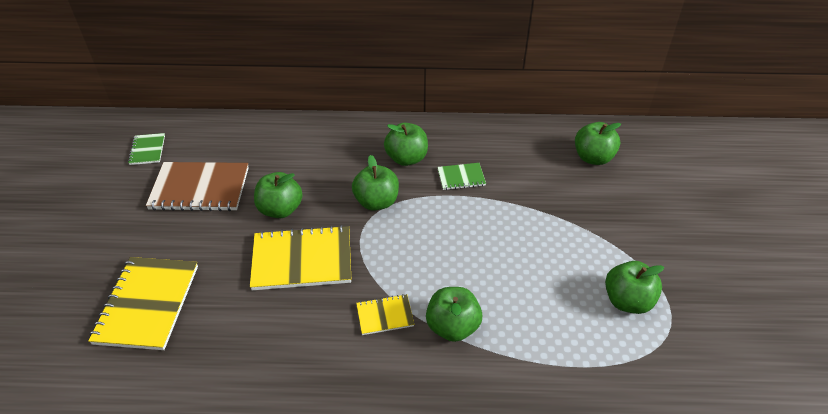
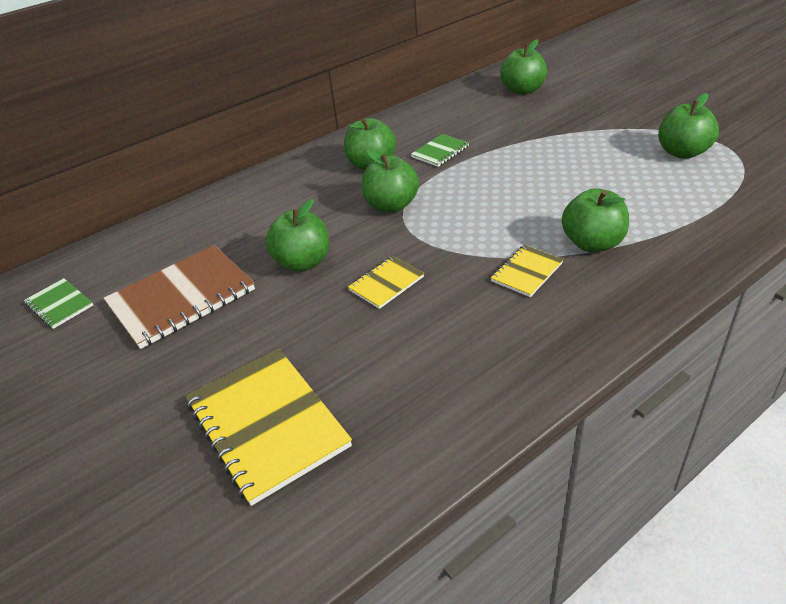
camera: 35 degrees left, 5 degrees down
(302, 260) = (386, 283): yellow notebook -> yellow notebook, size x0.50

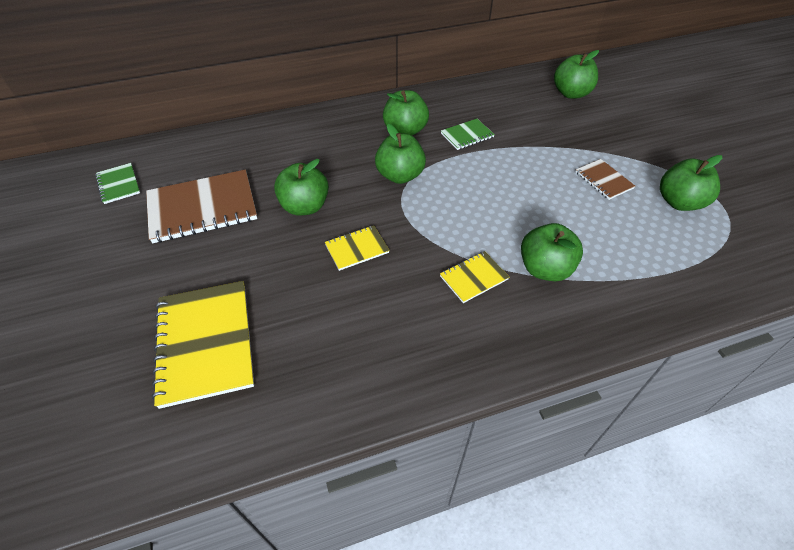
camera: 15 degrees right, 10 degrees up
(601, 154) = (603, 180): none -> brown notebook

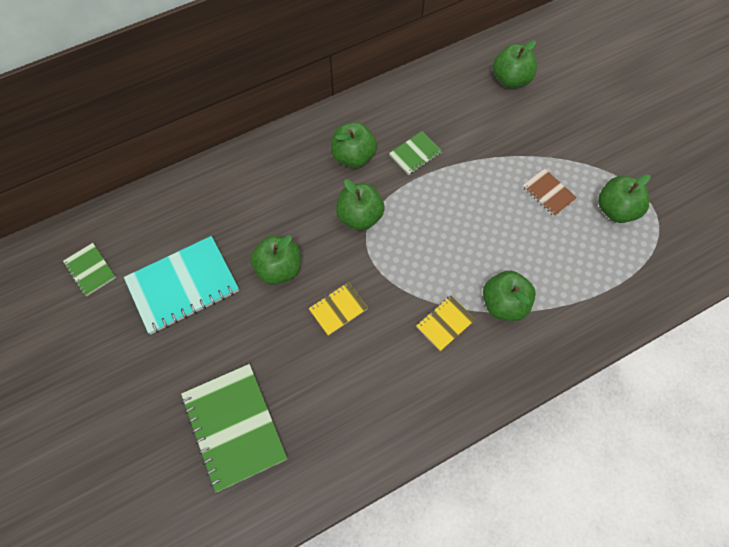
camera: 10 degrees left, 15 degrees up
(202, 208) = (183, 286): brown notebook -> turquoise notebook
(205, 343) = (234, 427): yellow notebook -> green notebook

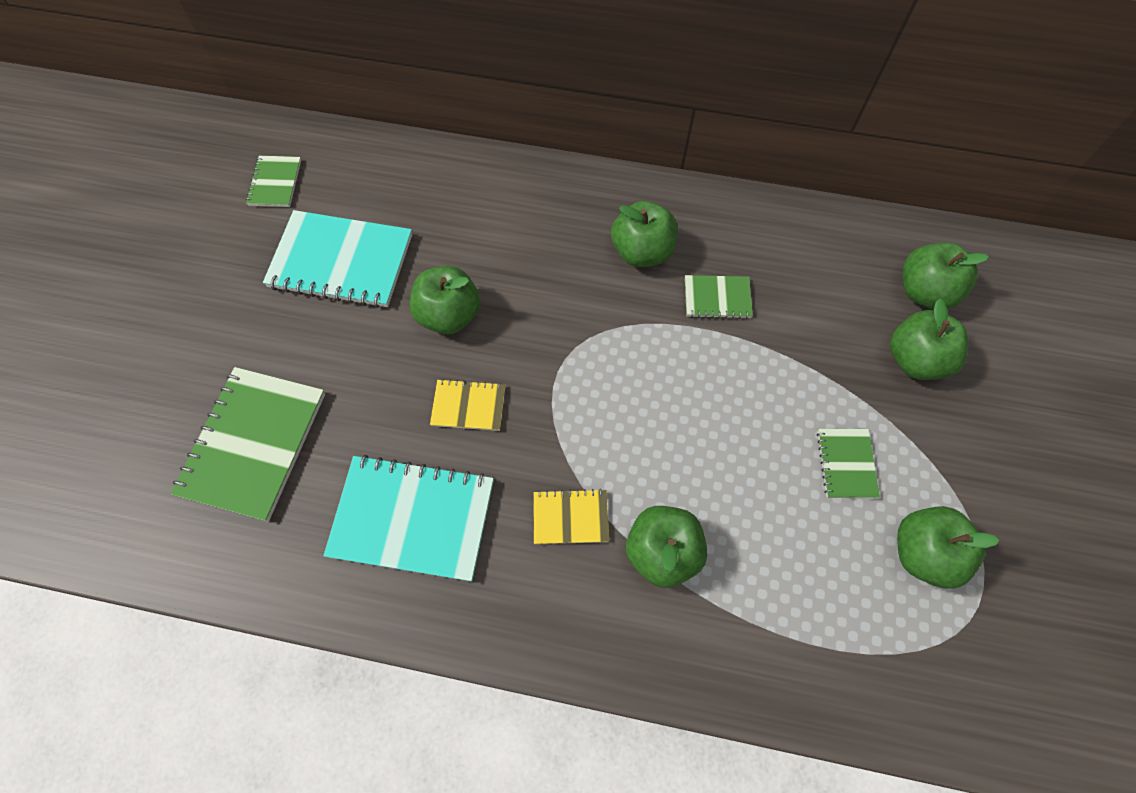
camera: 40 degrees right, 0 degrees up
(360, 216) = (587, 323): green apple -> green apple (915, 359)
(365, 391) = (412, 518): none -> turquoise notebook
(548, 193) = (846, 464): brown notebook -> green notebook

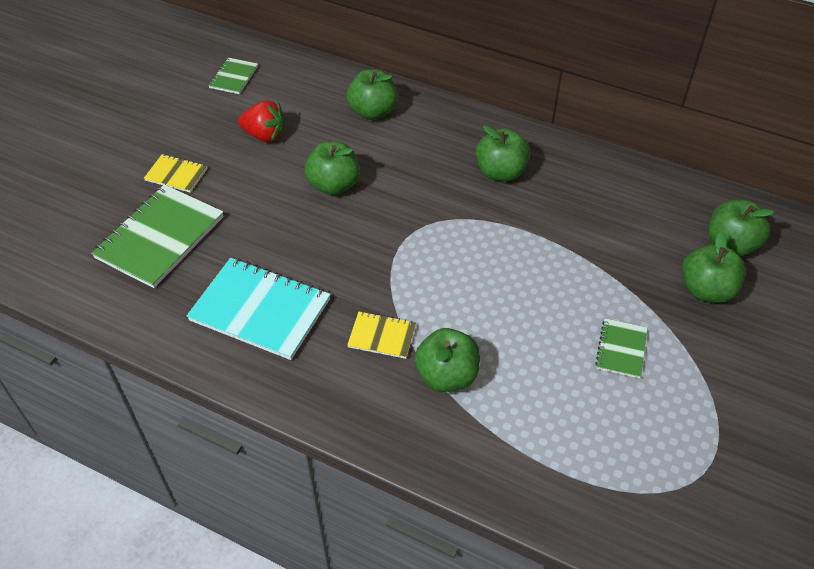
camera: 15 degrees right, 15 degrees down
(341, 261) = (265, 135): turquoise notebook -> red strawberry
(468, 406) = (328, 247): yellow notebook -> yellow notebook (176, 175)
(717, 298) = (551, 215): green notebook -> none
(923, 553) = (666, 426): green apple -> green apple (373, 112)

